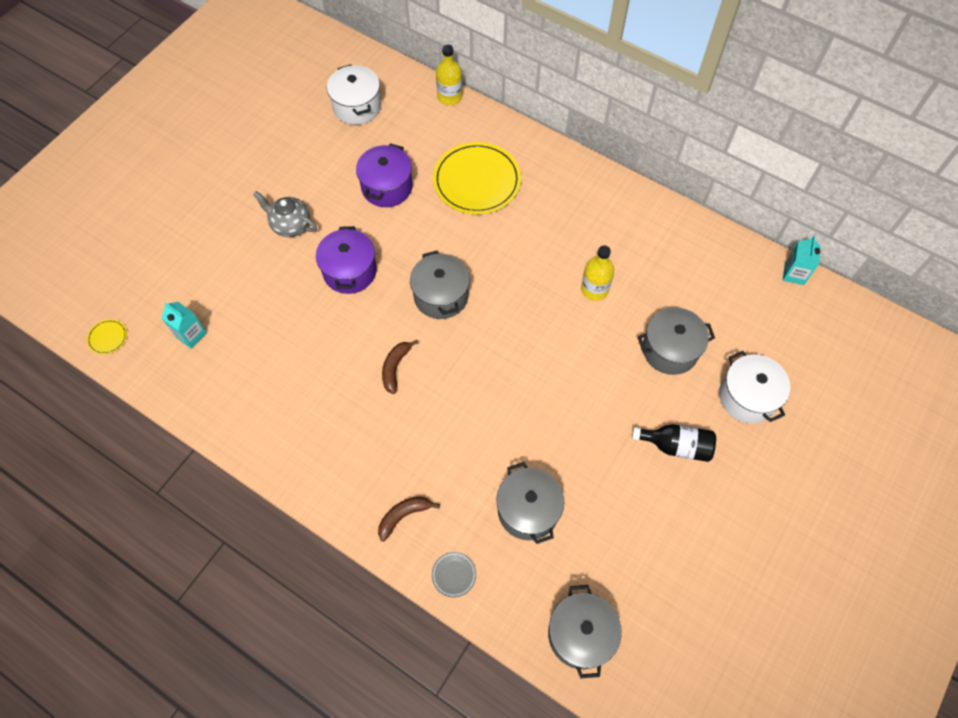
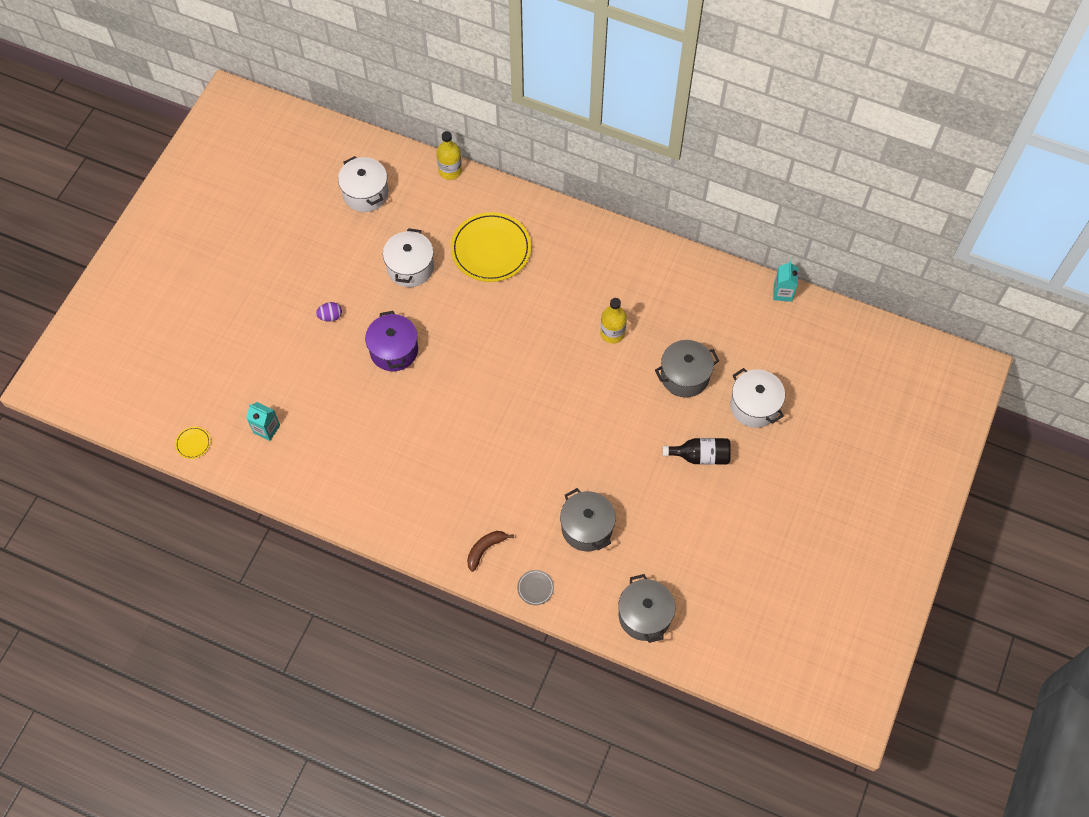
camera: 10 degrees left, 0 degrees up
(290, 225) = (330, 316): grey teapot -> purple egg
(387, 187) = (410, 267): purple pot -> white pot
(395, 367) = (452, 429): brown banana -> none
(441, 296) = (479, 360): grey pot -> none

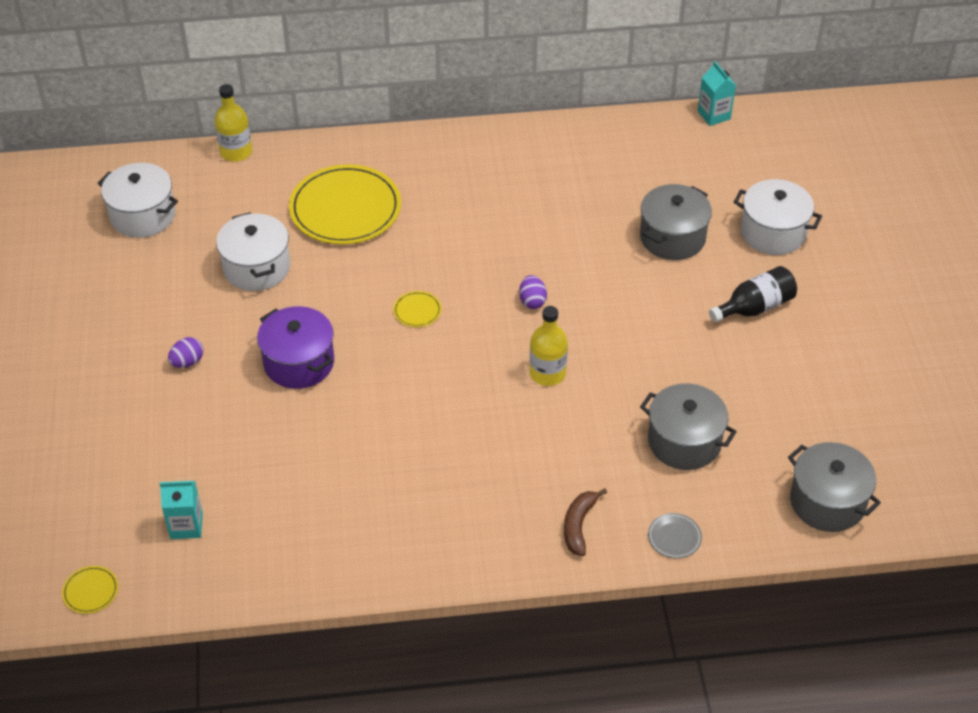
camera: 30 degrees left, 15 degrees down
(487, 349) = (417, 311): none -> yellow plate
(562, 378) = (532, 301): none -> purple egg
(612, 333) = (556, 231): yellow bottle -> yellow bottle (547, 373)

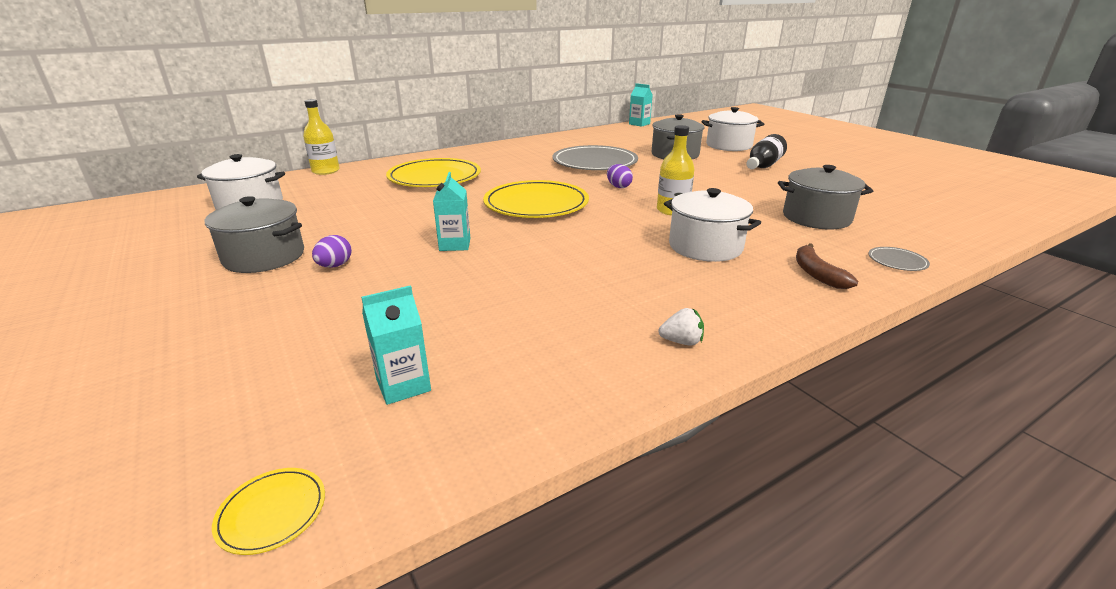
camera: 25 degrees left, 20 degrees down
(256, 267) = (376, 209): white pot -> white pot (705, 247)
(299, 363) = (455, 244): purple pot -> turquoise carton
(391, 558) = (681, 341): none -> white strawberry
(417, 311) = (536, 204): yellow plate -> yellow plate, size x2.46
(552, 228) = (594, 162): none -> grey plate
(827, 502) = (955, 221): grey pot -> grey pot (264, 257)

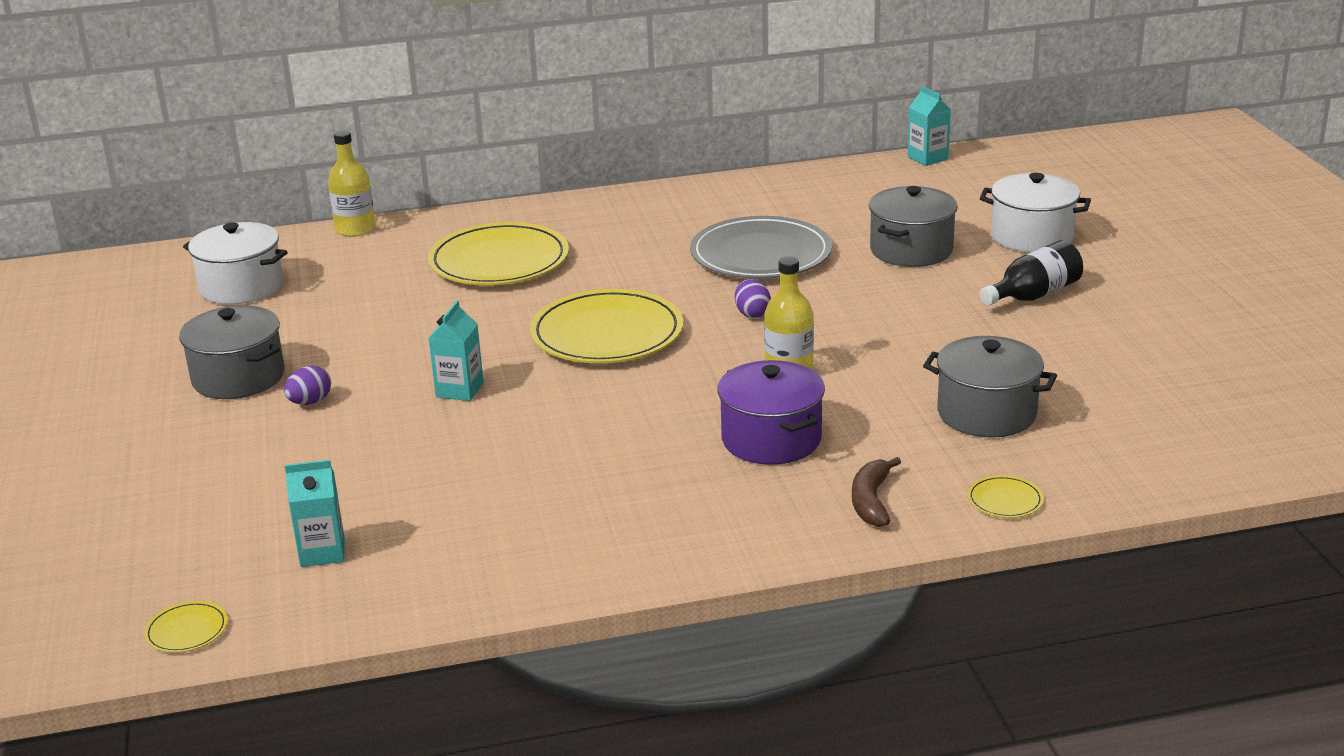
camera: 20 degrees right, 0 degrees up
(681, 341) = (619, 556): white strawberry -> none
(705, 247) = (771, 439): white pot -> purple pot
(897, 261) = (1005, 500): grey plate -> yellow plate

